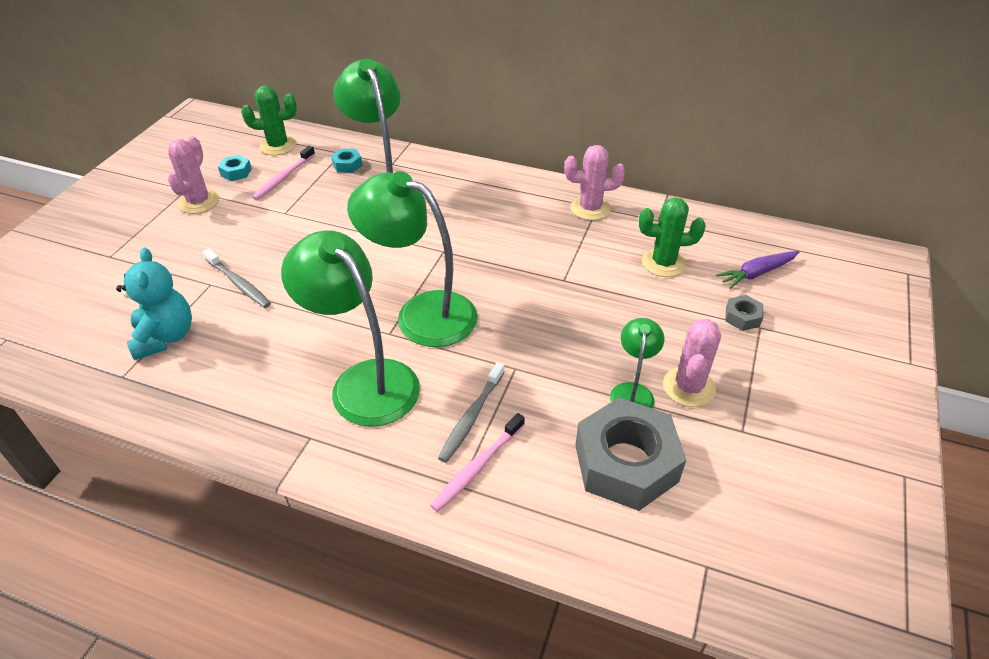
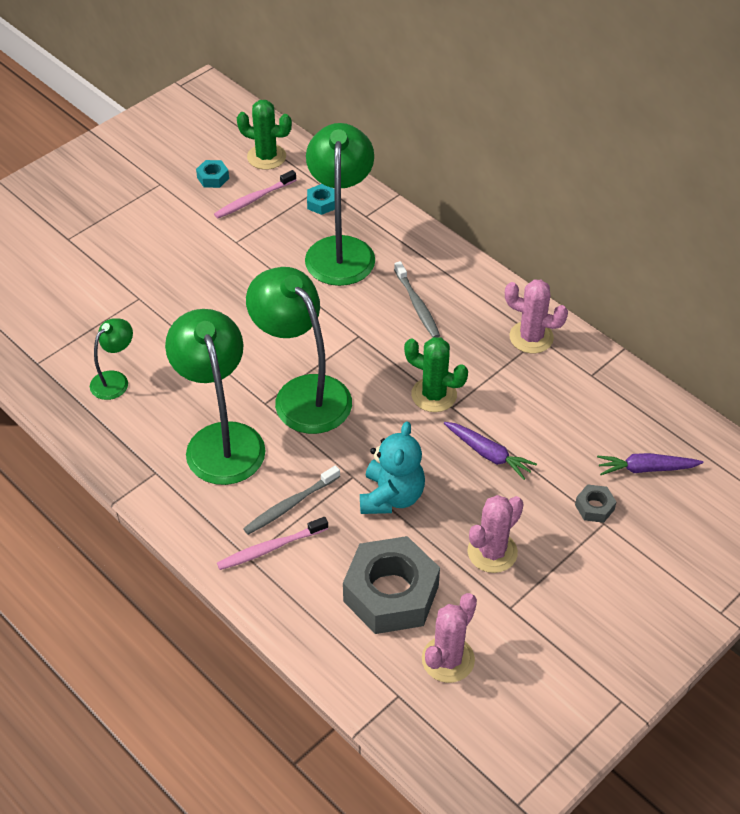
camera: 25 degrees right, 5 degrees up
(165, 337) = (82, 338): turquoise teddy bear -> turquoise teddy bear (391, 496)
(199, 202) = (165, 203): pink cactus -> pink cactus (448, 659)
(239, 284) = (162, 306): grey toothbrush -> grey toothbrush (417, 305)
(623, 306) = (488, 454): none -> purple carrot
(632, 392) = (439, 537): green lamp -> green lamp (115, 380)
(663, 263) = (561, 424): green cactus -> green cactus (434, 395)

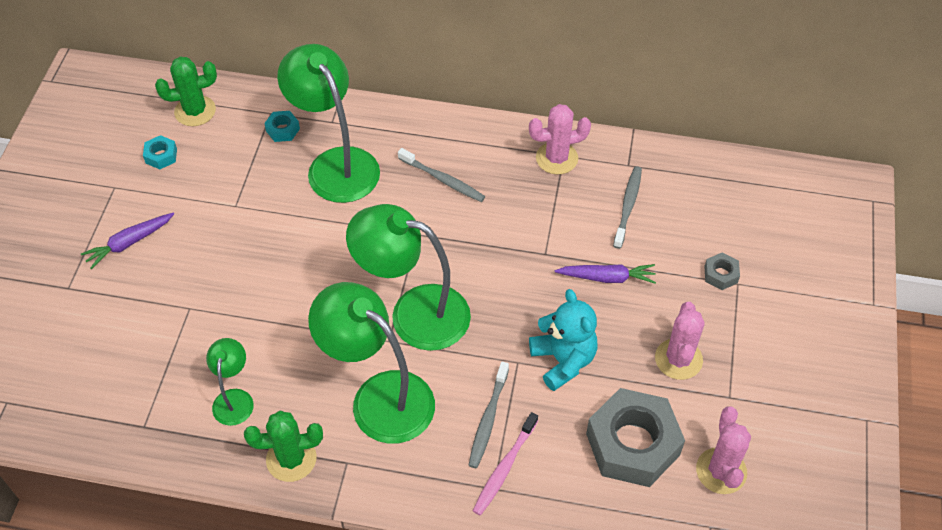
camera: 35 degrees left, 5 degrees up
(253, 199) = (217, 157): pink toothbrush -> none
(434, 395) = (522, 251): green cactus -> green cactus (291, 459)
(560, 408) = (628, 206): none -> grey toothbrush
(646, 469) = (730, 220): purple carrot -> purple carrot (129, 243)

